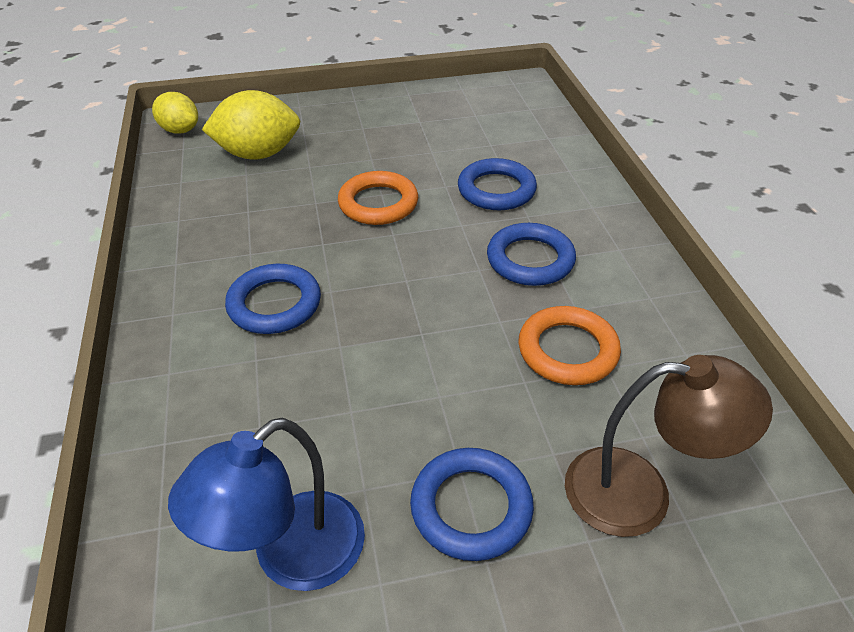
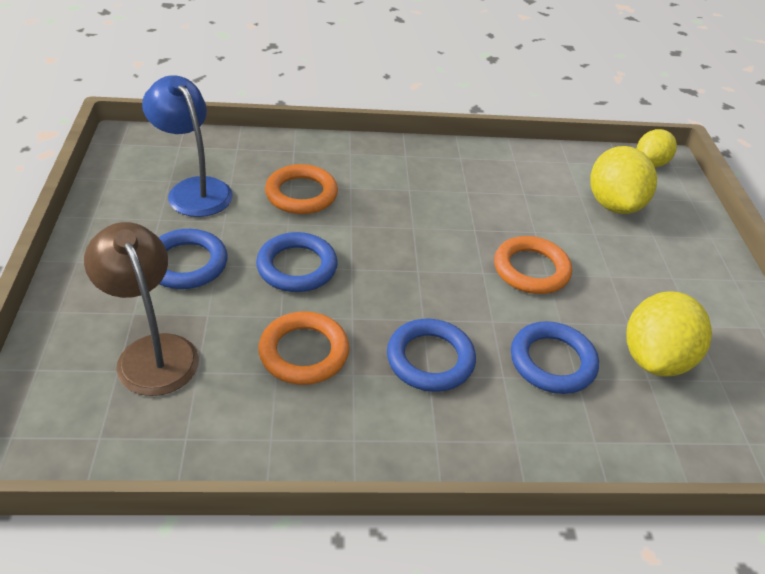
camera: 95 degrees right, 0 degrees up
(274, 304) = (404, 199): blue ring -> blue ring (297, 267)
(281, 409) = (301, 194): none -> orange ring
(466, 141) = (655, 358): none -> yellow lemon
(639, 492) = (152, 352): brown lamp -> brown lamp turned 135 degrees clockwise

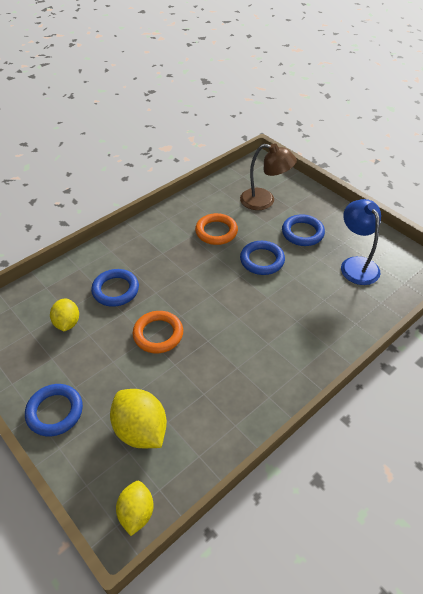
camera: 145 degrees right, 5 degrees up
(194, 189) = (356, 264): blue lamp -> blue lamp turned 120 degrees counterclockwise
(301, 194) = (311, 298): orange ring -> none
(430, 359) = (167, 259): blue ring -> blue ring (55, 412)
(655, 358) = (67, 323): yellow lemon -> yellow lemon, size x0.64

